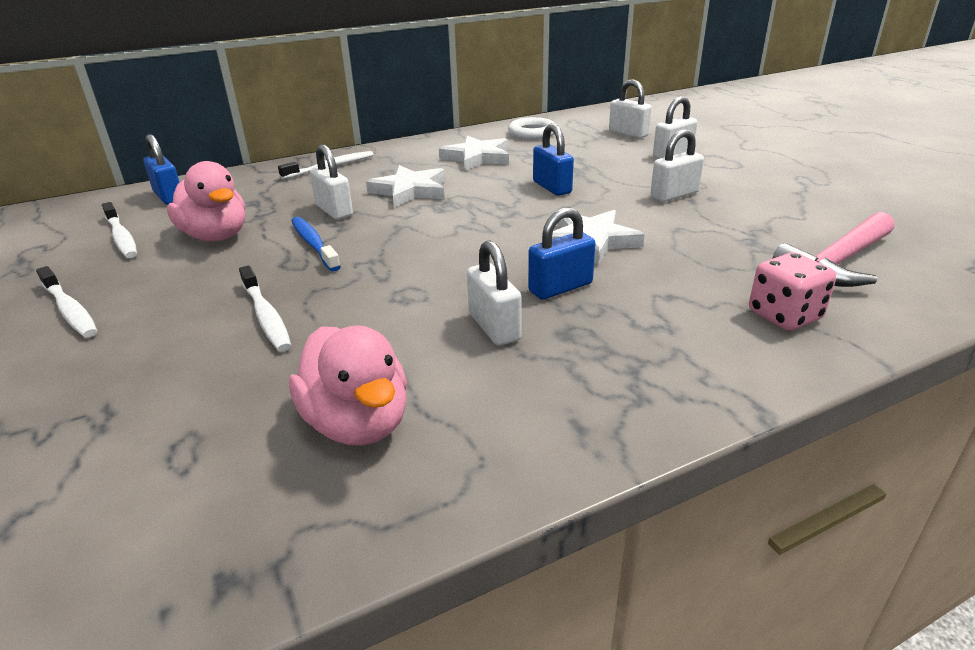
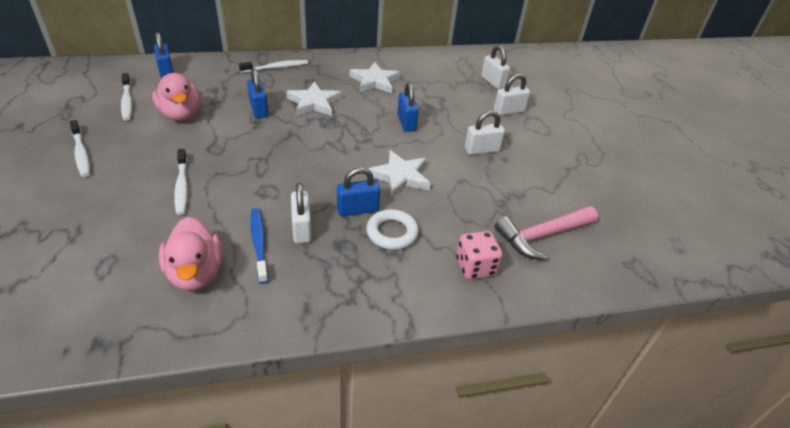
camera: 10 degrees right, 10 degrees up
(314, 244) = (233, 136): blue toothbrush -> blue toothbrush (259, 243)
(334, 211) = (259, 109): white padlock -> blue padlock
(532, 133) = (426, 66): white ring -> white ring (392, 233)

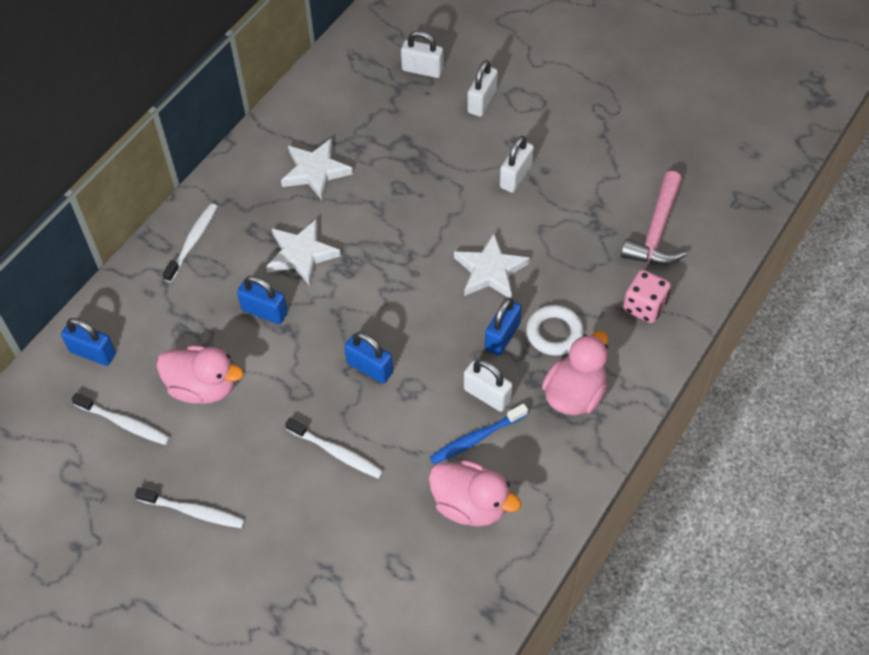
camera: 40 degrees left, 15 degrees up
(259, 243) = (476, 438): blue toothbrush -> blue toothbrush turned 60 degrees counterclockwise
(354, 274) = (574, 394): none -> pink duck
(406, 122) = (415, 201): blue padlock -> blue padlock (370, 368)

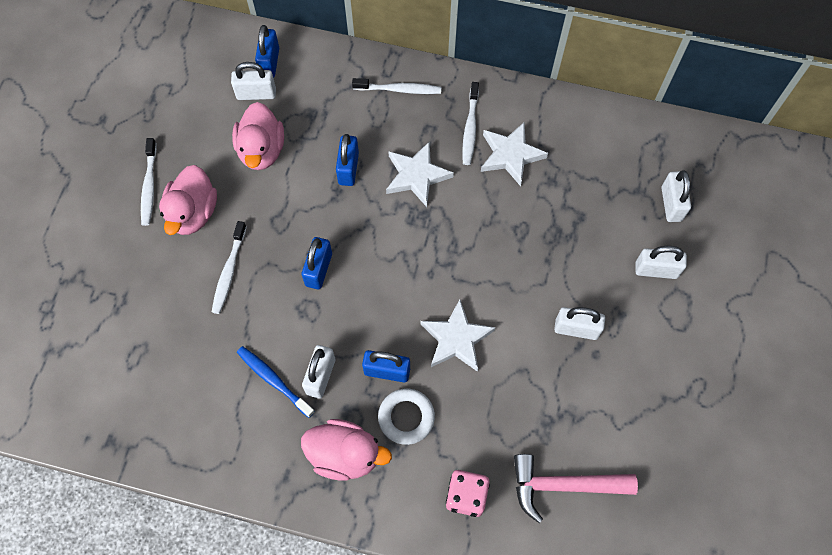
camera: 70 degrees right, 10 degrees up
(124, 423) = (213, 109): white toothbrush -> white toothbrush (470, 128)
(127, 375) = (256, 94): none -> white padlock
(470, 505) = (207, 395): pink duck -> pink duck (193, 213)

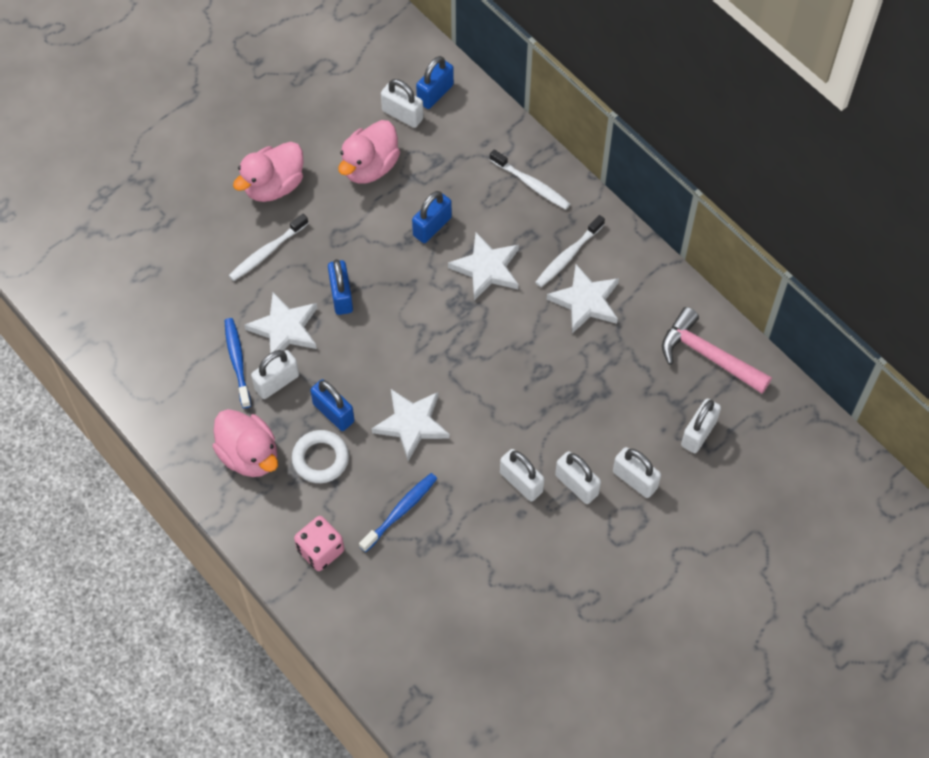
camera: 35 degrees right, 5 degrees down
(149, 186) = (255, 142): white toothbrush -> none
(293, 327) = (285, 329): none -> white star
(318, 269) = (341, 296): blue padlock -> blue padlock turned 60 degrees counterclockwise
(503, 417) = (400, 511): none -> blue toothbrush
(563, 485) = (405, 595): pink hammer -> pink hammer (707, 355)
(618, 303) = (576, 485): none -> white padlock

